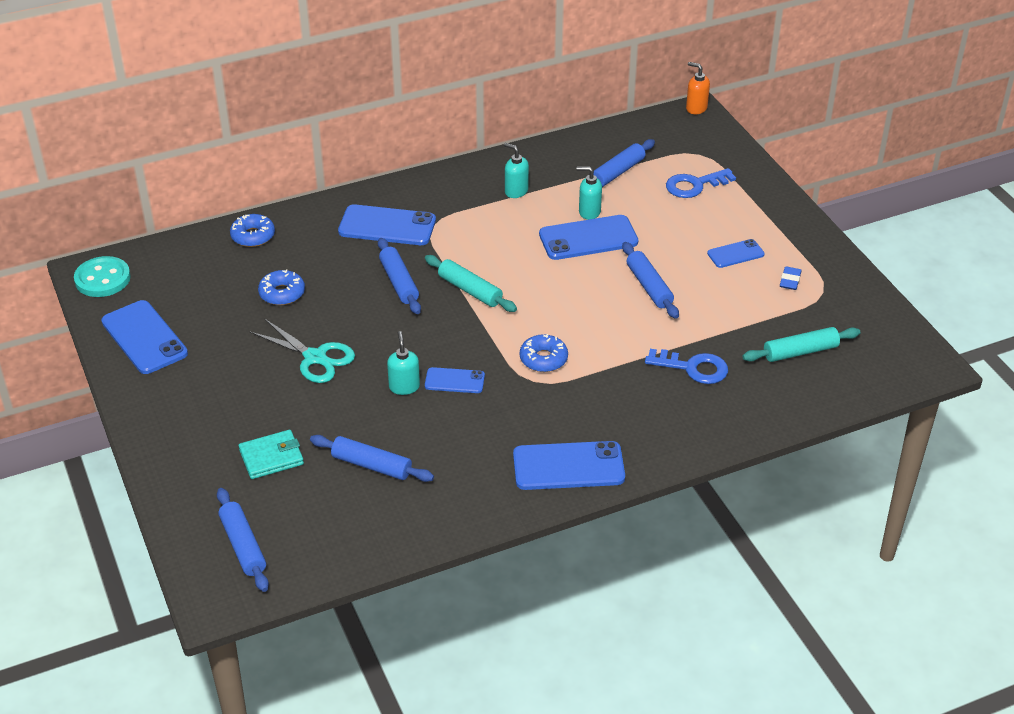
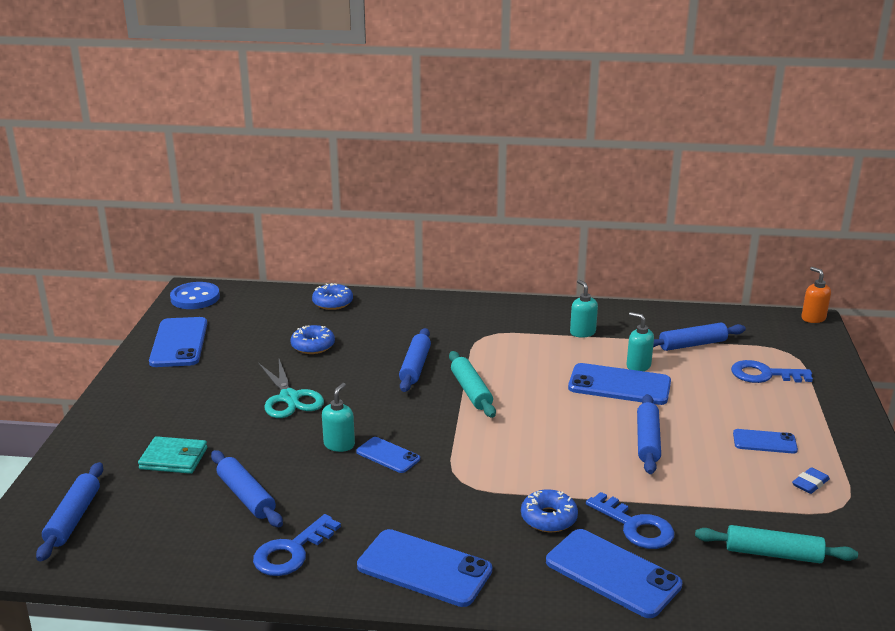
camera: 30 degrees right, 15 degrees down
(102, 279) = (195, 298): turquoise button -> blue button
(387, 226) = (446, 326): blue phone -> blue phone (612, 573)
(455, 496) = (291, 552): none -> blue key
(543, 359) = (487, 466): blue donut -> blue donut (548, 518)

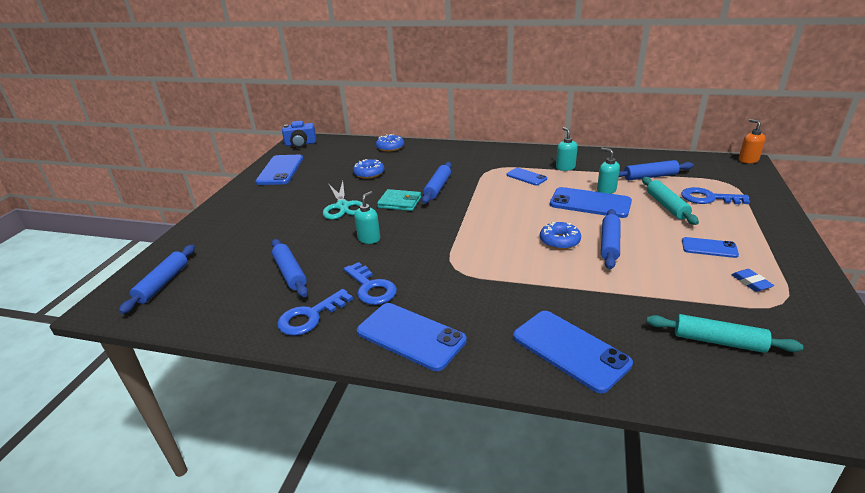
camera: 10 degrees right, 5 degrees up
(174, 458) = (248, 244): turquoise wallet -> turquoise wallet (399, 202)
(195, 298) = (300, 144): blue button -> blue camera
(388, 455) = (403, 247): blue phone -> blue phone (526, 177)
(471, 391) = (475, 205): turquoise rolling pin -> turquoise rolling pin (666, 206)
(548, 518) = (521, 300): blue donut -> blue donut (559, 241)
(636, 526) = (594, 311): blue key -> blue key (371, 288)
(810, 483) = (751, 282): blue eraser -> blue eraser turned 75 degrees counterclockwise

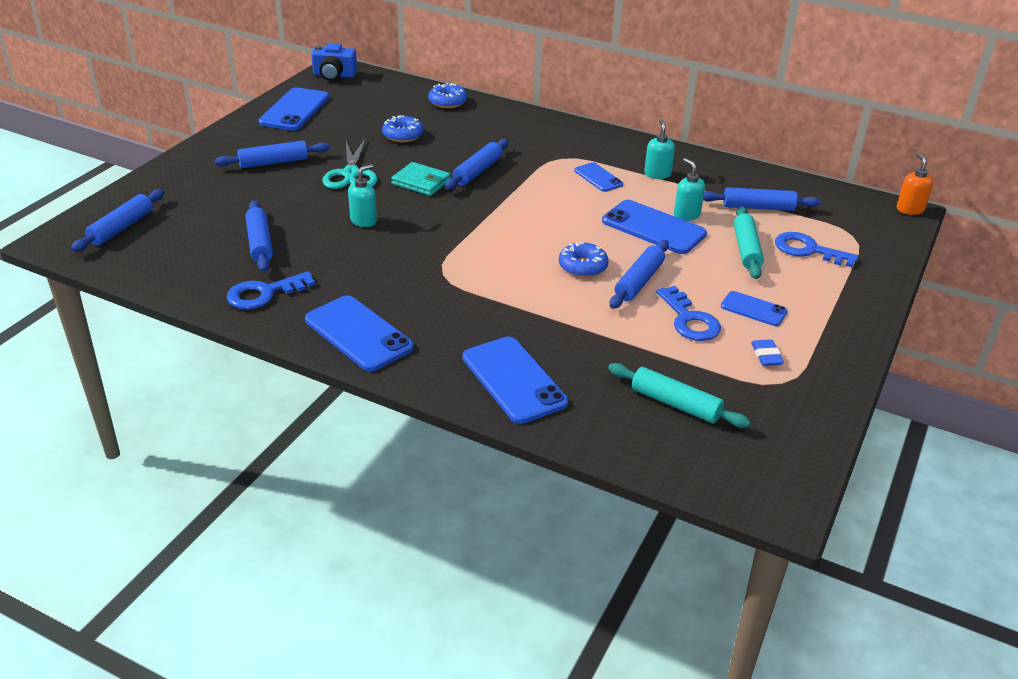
camera: 10 degrees right, 5 degrees up
(278, 208) = (274, 162): none -> blue rolling pin
(371, 288) = (341, 277): blue key -> blue key (689, 320)

